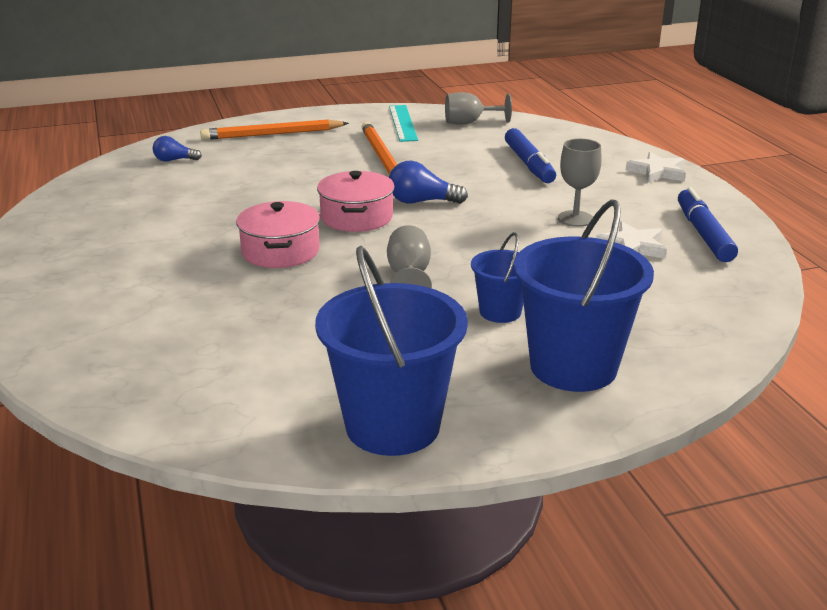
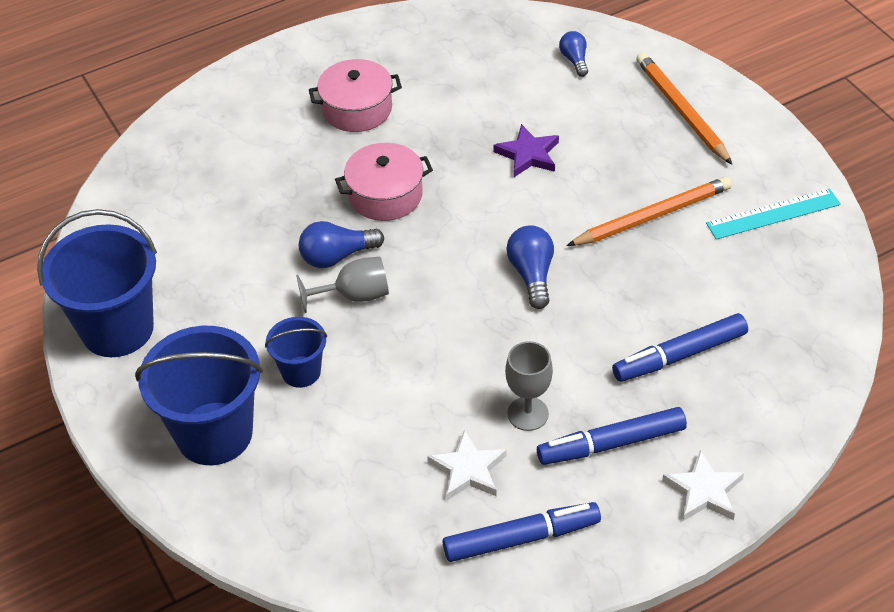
camera: 80 degrees right, 20 degrees up
(276, 188) = (528, 154): none -> purple star
(350, 281) = (337, 256): none -> blue light bulb
(356, 217) = (476, 231): pink pot -> pink pot (357, 109)
(469, 123) = (805, 278): grey goblet -> none
(611, 194) = (611, 444): none -> blue marker

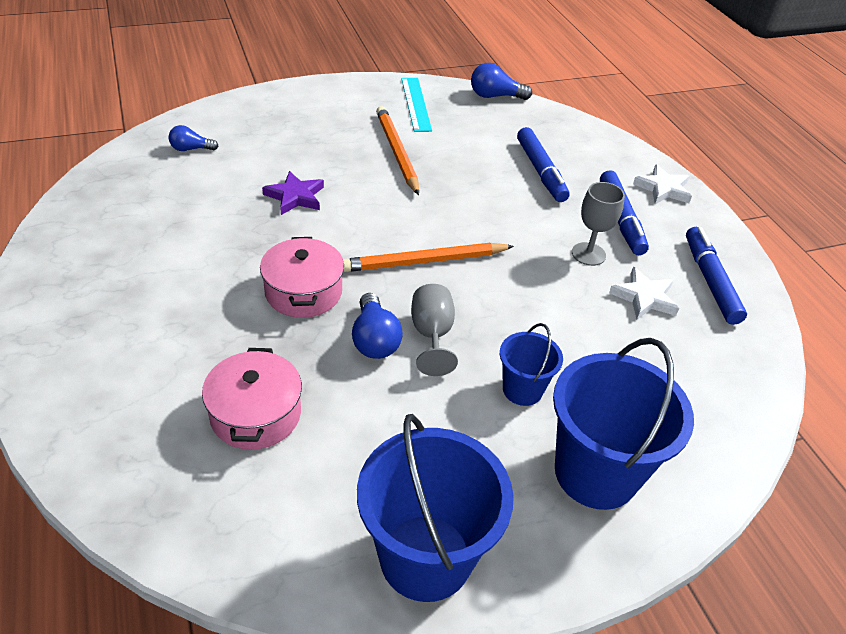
camera: 85 degrees left, 5 degrees down
(357, 109) = (164, 291): pink pot -> pink pot (256, 414)
(532, 274) = (439, 222): blue light bulb -> blue light bulb (495, 96)
(681, 111) = (288, 114): orange pencil -> orange pencil (424, 261)

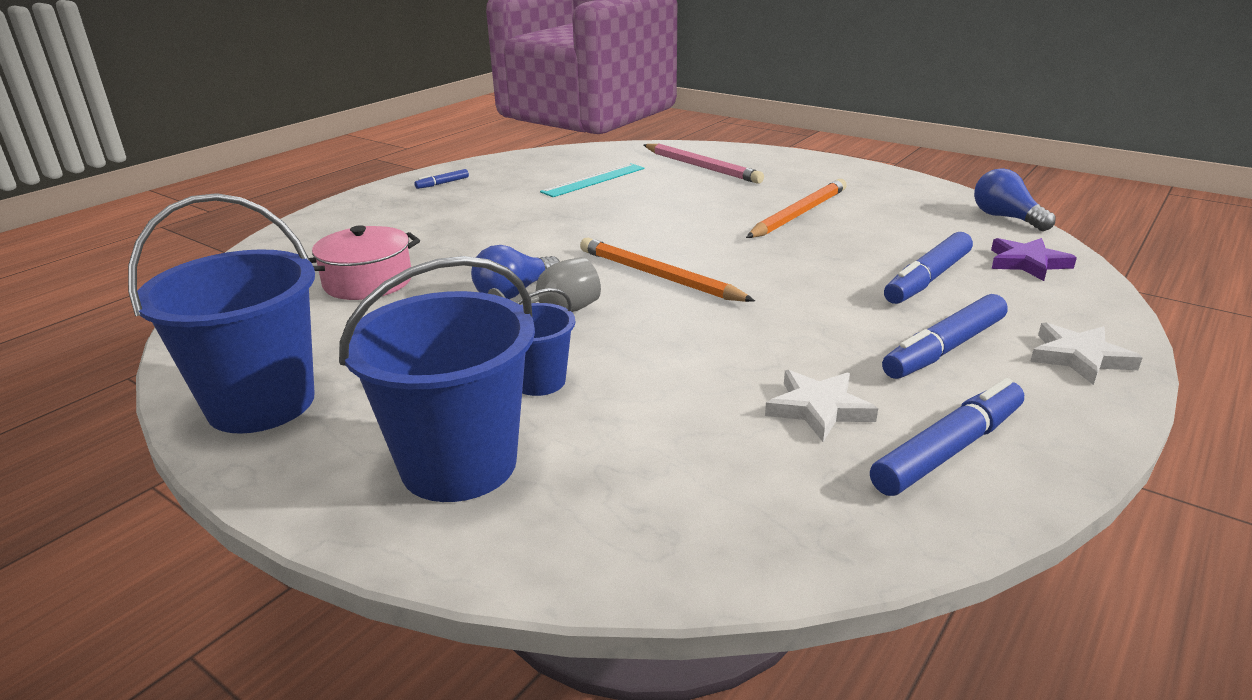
camera: 60 degrees right, 15 degrees down
(70, 275) = (442, 183): none -> blue marker
(191, 149) = (642, 160): blue light bulb -> none
(252, 135) = (701, 167): none -> pink pencil
(295, 196) = (652, 205): purple star -> purple star (1027, 263)
(303, 292) = (535, 248): pink pot -> none
(416, 104) = (895, 195): turquoise ruler -> turquoise ruler (594, 180)
(588, 254) = (833, 349): grey goblet -> none

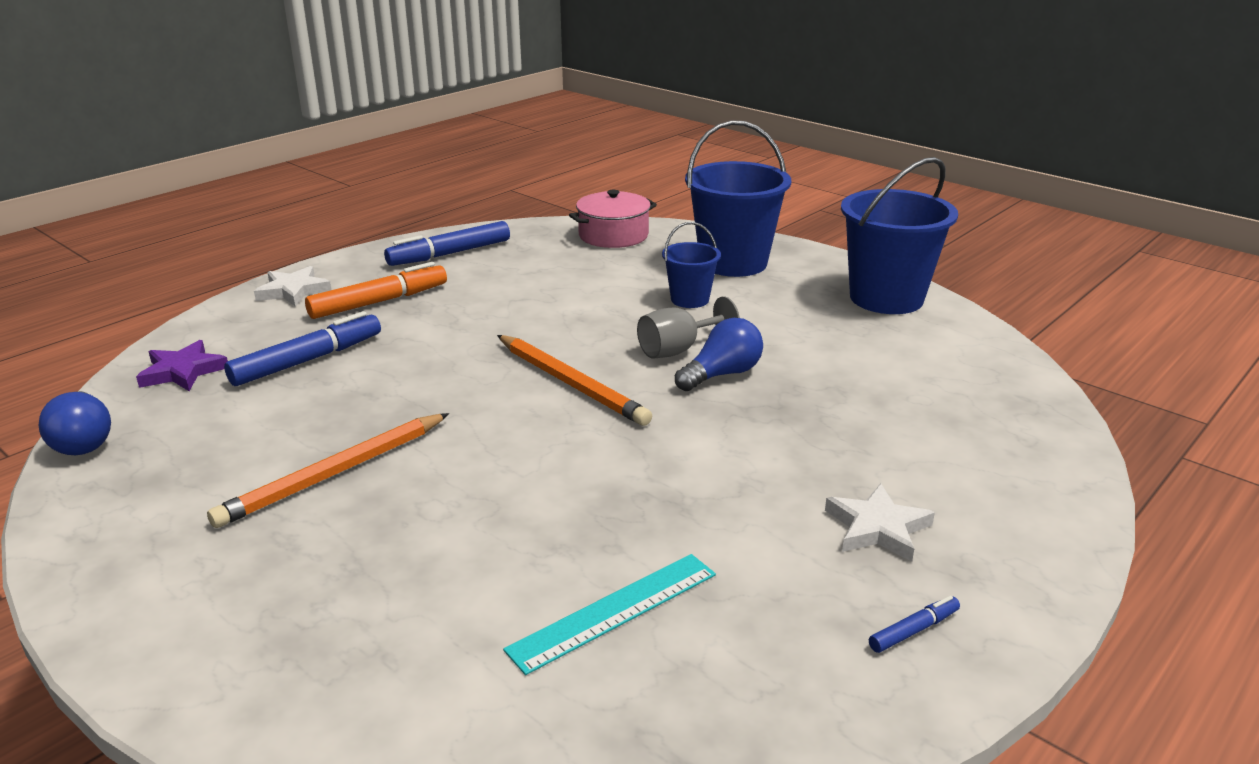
camera: 175 degrees left, 0 degrees up
(368, 282) = (887, 399): pink pot -> pink pot (613, 235)
(701, 167) = (385, 644): pink pencil -> none
(818, 409) = (505, 274): white star -> white star (877, 528)
(944, 349) = (379, 302): blue marker -> orange marker

